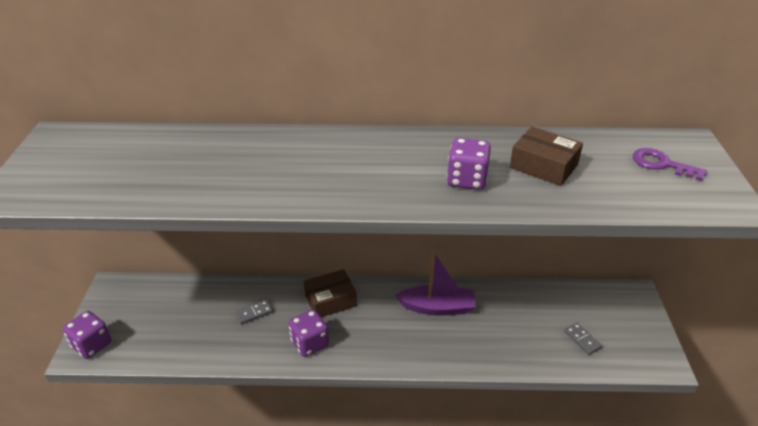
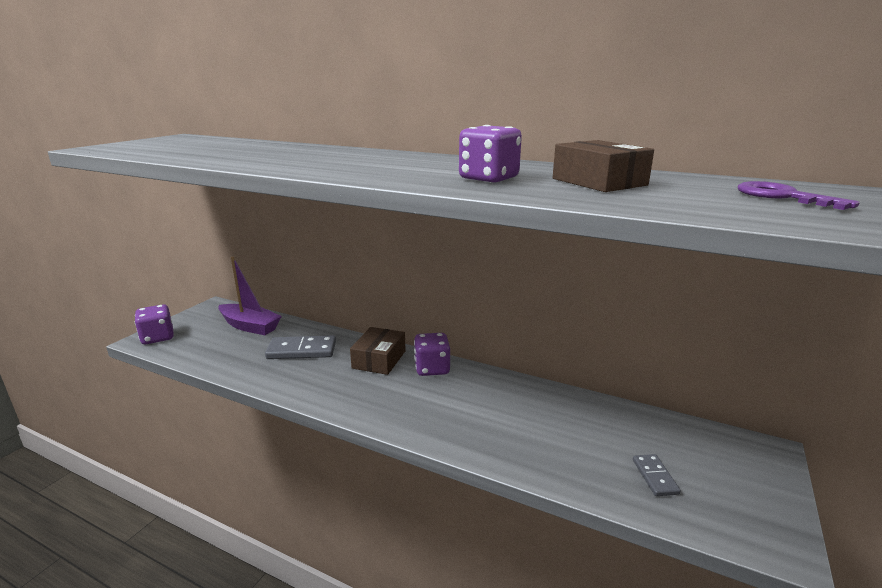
camera: 25 degrees right, 15 degrees down
(254, 313) = (302, 350): grey domino -> grey domino, size x1.82
(309, 343) = (328, 386): purple dice -> purple dice (432, 368)
(330, 300) = (379, 359): brown box -> brown box turned 75 degrees counterclockwise
(437, 307) = (485, 393): purple boat -> purple boat (250, 326)

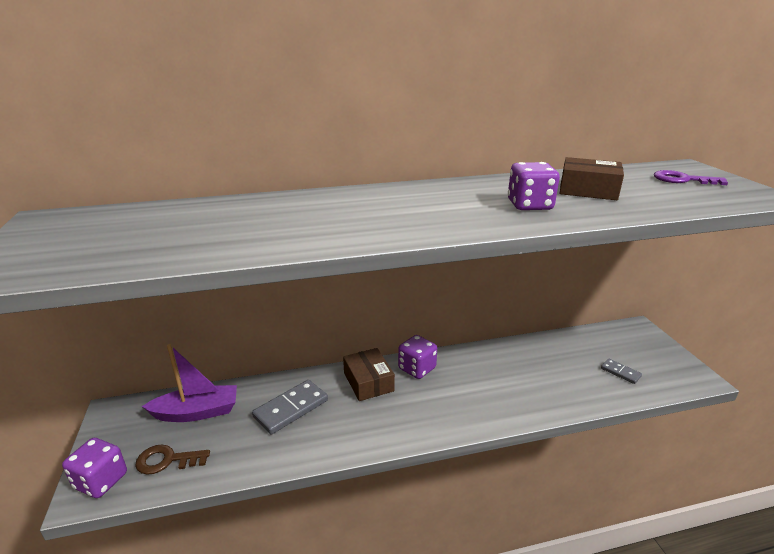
camera: 40 degrees left, 5 degrees up
(197, 344) = (167, 460): none -> brown key

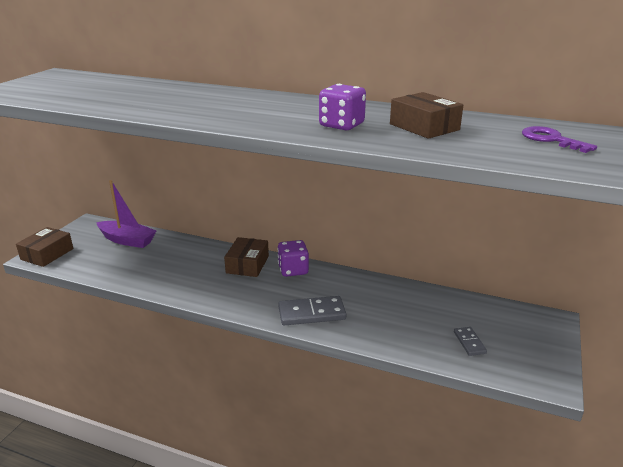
camera: 35 degrees right, 0 degrees up
(101, 481) = (47, 254): purple dice -> brown box
(167, 460) = (85, 258): brown key -> none
(291, 409) = (179, 260): grey domino -> grey domino (312, 313)

